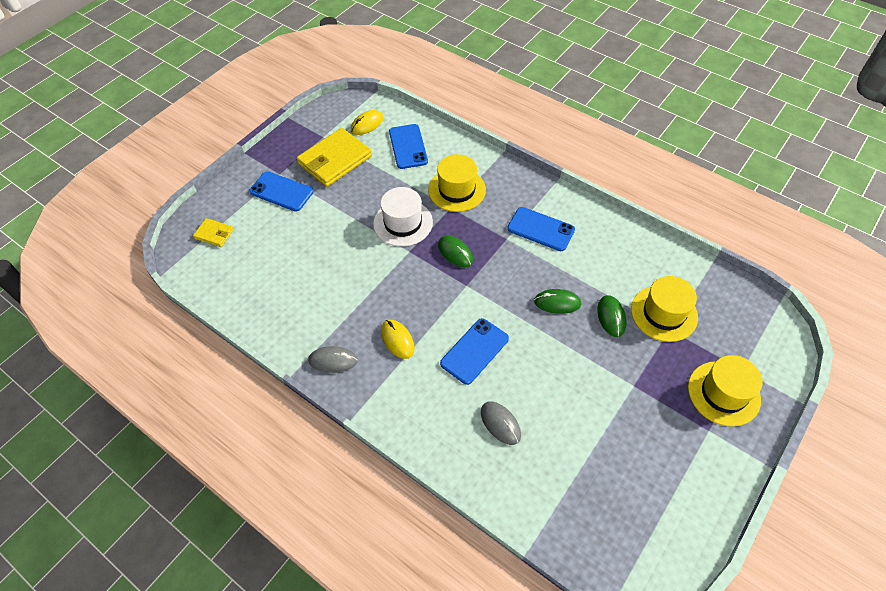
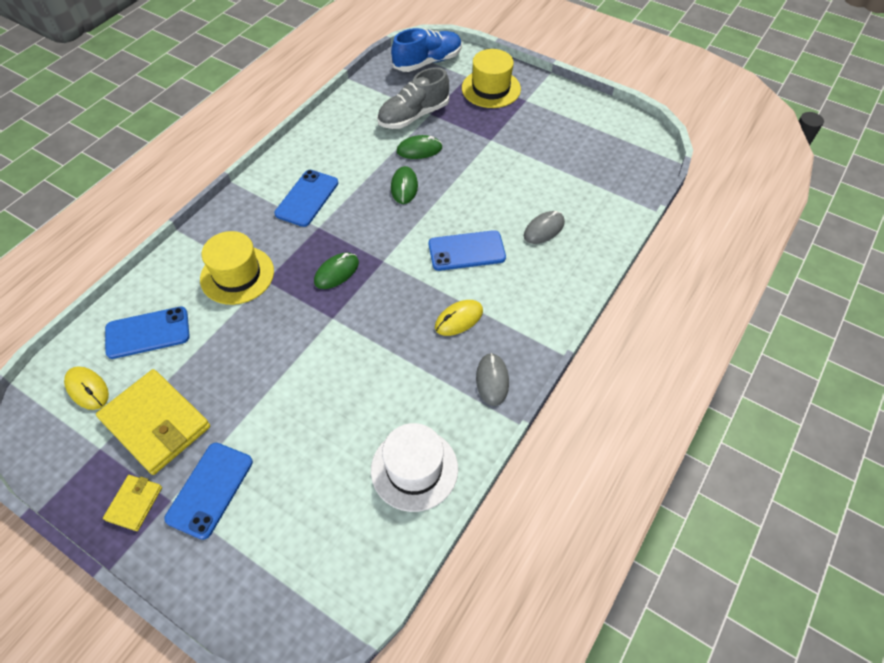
camera: 95 degrees left, 0 degrees up
(214, 234) = (287, 577): yellow wallet -> yellow wallet (134, 503)
(403, 223) = (286, 328): white hat -> white hat (414, 469)
(474, 351) = (466, 251): blue phone -> blue phone turned 45 degrees counterclockwise
(664, 313) = (413, 116): yellow hat -> grey shoe
(760, 330) = (428, 62): none -> blue shoe

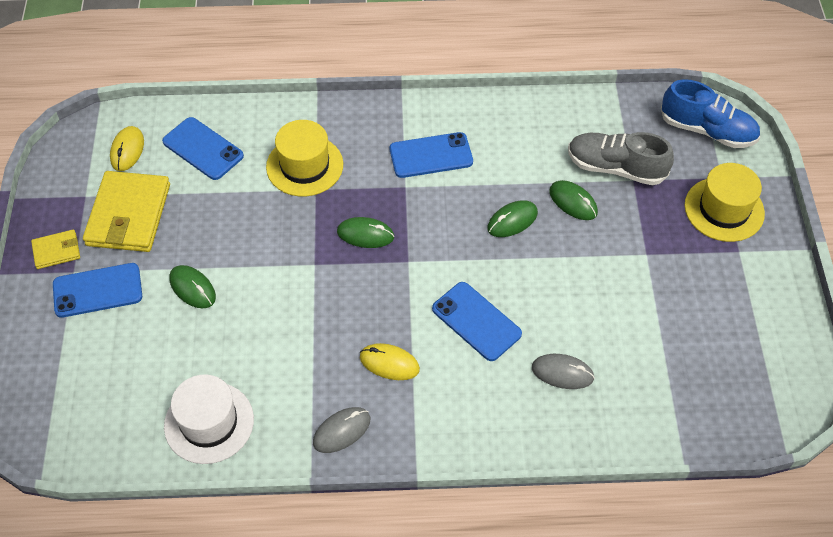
camera: 55 degrees right, 0 degrees up
(277, 413) = (192, 288): none -> green mouse

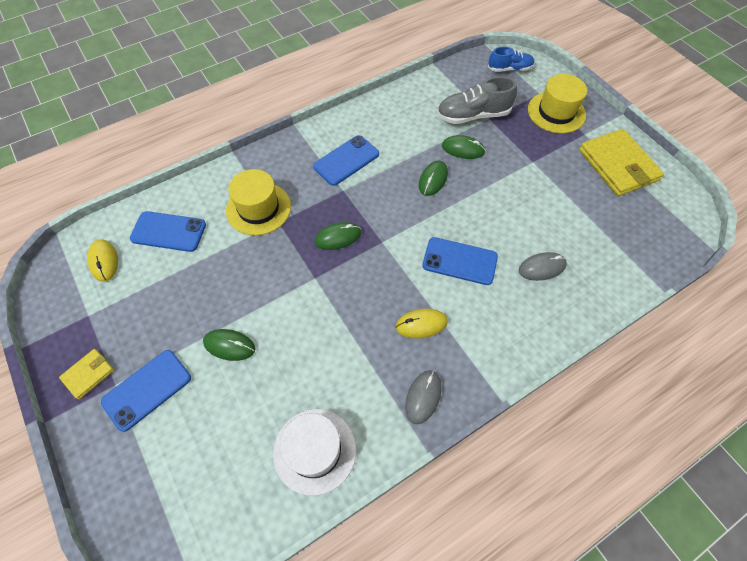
camera: 30 degrees left, 5 degrees up
(129, 215) = (137, 312): yellow wallet -> yellow wallet (618, 165)
(707, 130) = (509, 69): blue shoe -> blue shoe, size x0.64

